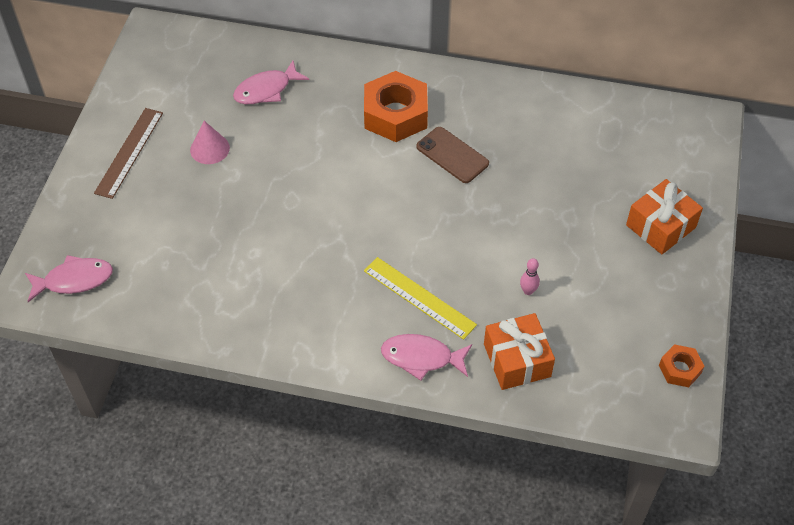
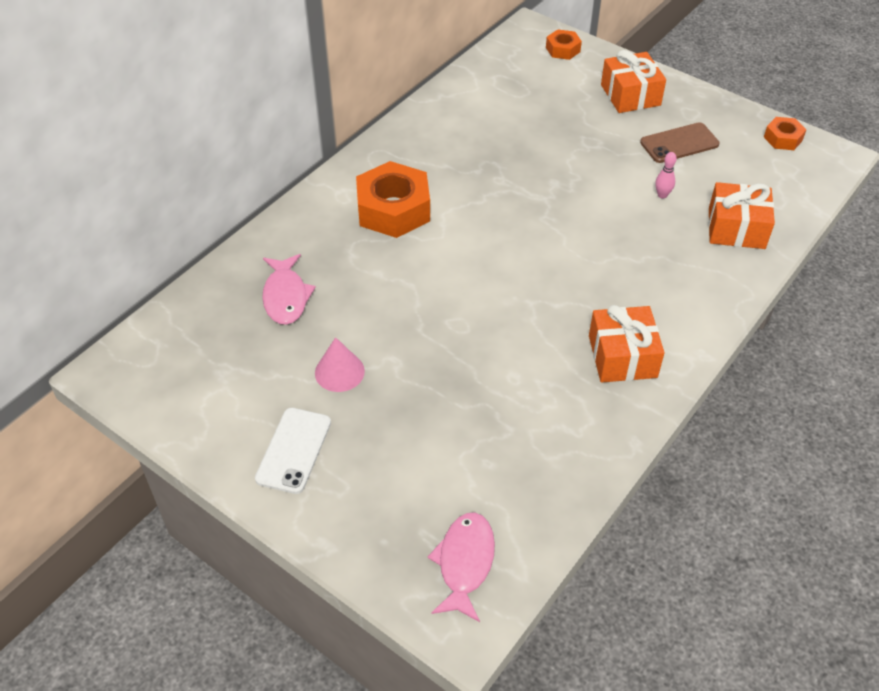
camera: 65 degrees left, 5 degrees down
(129, 152) = (293, 450): brown ruler -> white phone
(311, 317) = (622, 356): none -> orange gift
(419, 297) = (635, 268): yellow ruler -> none
(421, 358) = (708, 290): pink fish -> none
(452, 155) = (473, 188): brown phone -> brown phone (679, 143)
(694, 153) = (563, 49): none -> orange nut

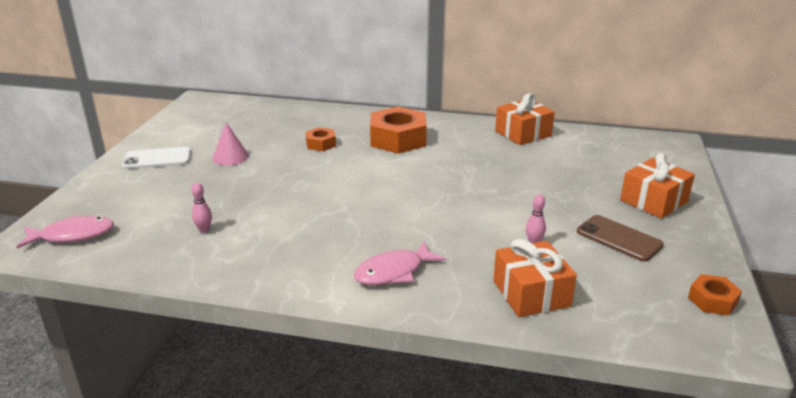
camera: 65 degrees right, 20 degrees down
(286, 297) = (287, 127): pink fish -> pink fish (393, 272)
(517, 431) = (204, 230): none -> pink bowling pin
(563, 49) = (668, 159): orange nut -> orange nut (321, 144)
(622, 356) = (309, 261): orange gift -> orange gift (523, 133)

